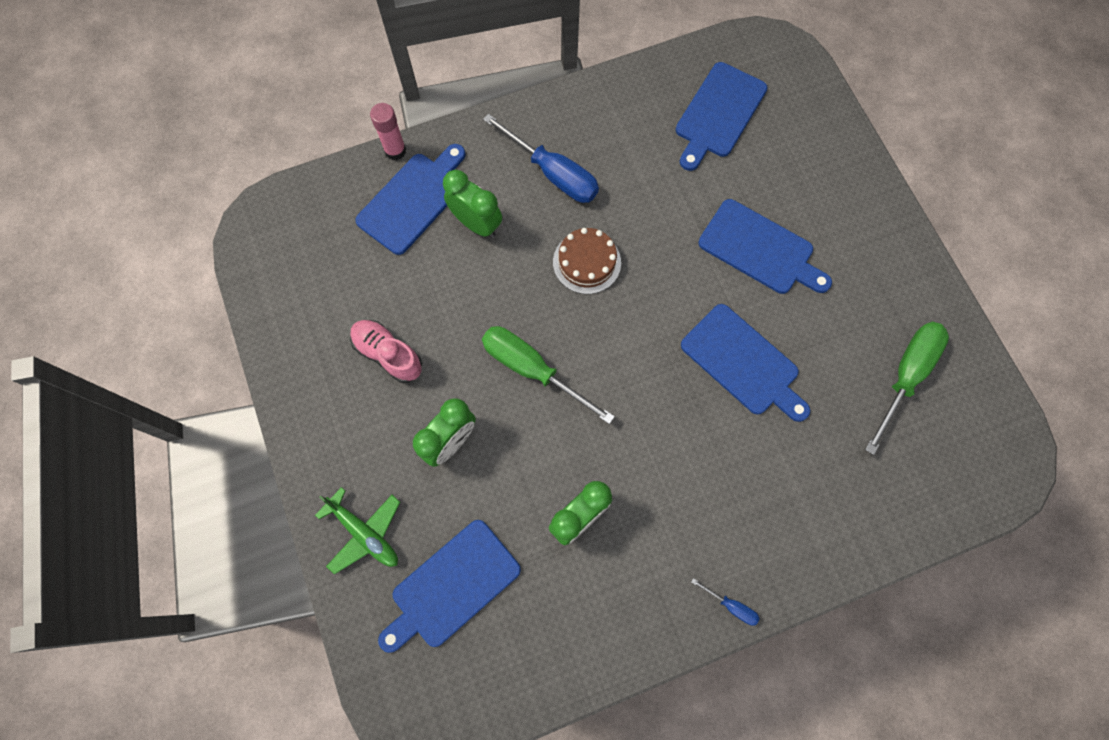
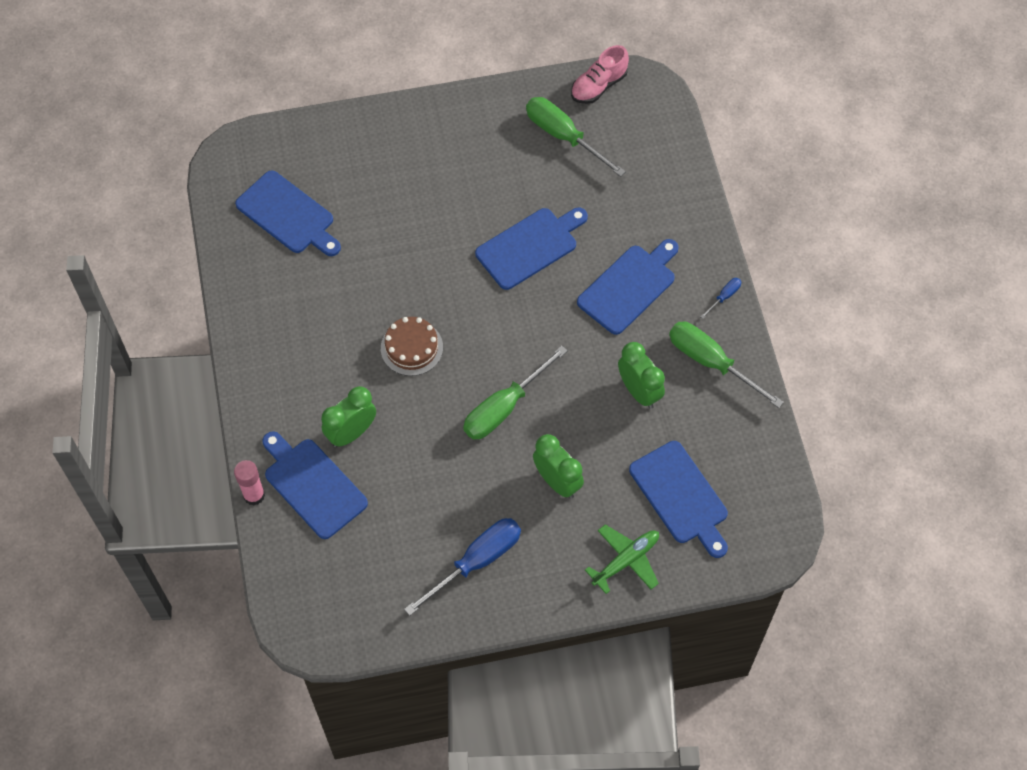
camera: 80 degrees left, 10 degrees down
(388, 354) = (466, 524): pink shoe -> pink shoe (598, 86)
(553, 173) = (314, 361): blue screwdriver -> blue screwdriver (476, 562)
(635, 600) = (711, 362): none -> green screwdriver
(760, 249) = (430, 212): blue cutting board -> blue cutting board (629, 287)

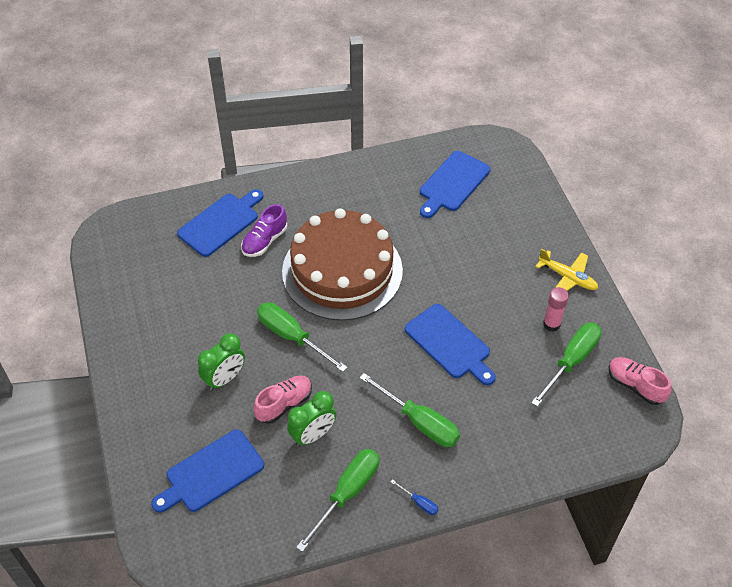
camera: 85 degrees right, 10 degrees down
(254, 495) = (212, 191): pink glue stick -> pink glue stick (551, 324)
(351, 433) = (265, 241): green clock -> purple shoe
(411, 348) = (342, 271): brown cake -> brown cake, size x2.38
(451, 120) = (568, 277): none -> yellow plane
(476, 562) = (155, 328): blue screwdriver -> none
(597, 419) = (284, 404): none -> pink shoe
(626, 560) = (152, 433): green plane -> none
(629, 287) = (419, 422): blue cutting board -> green screwdriver

